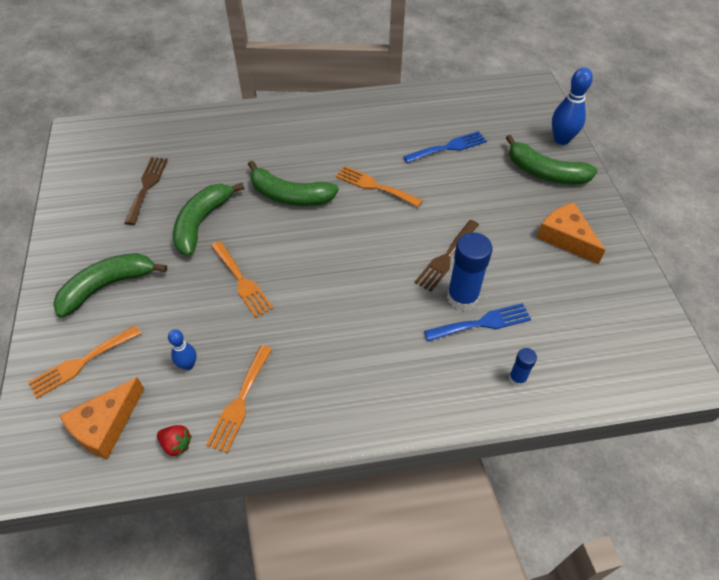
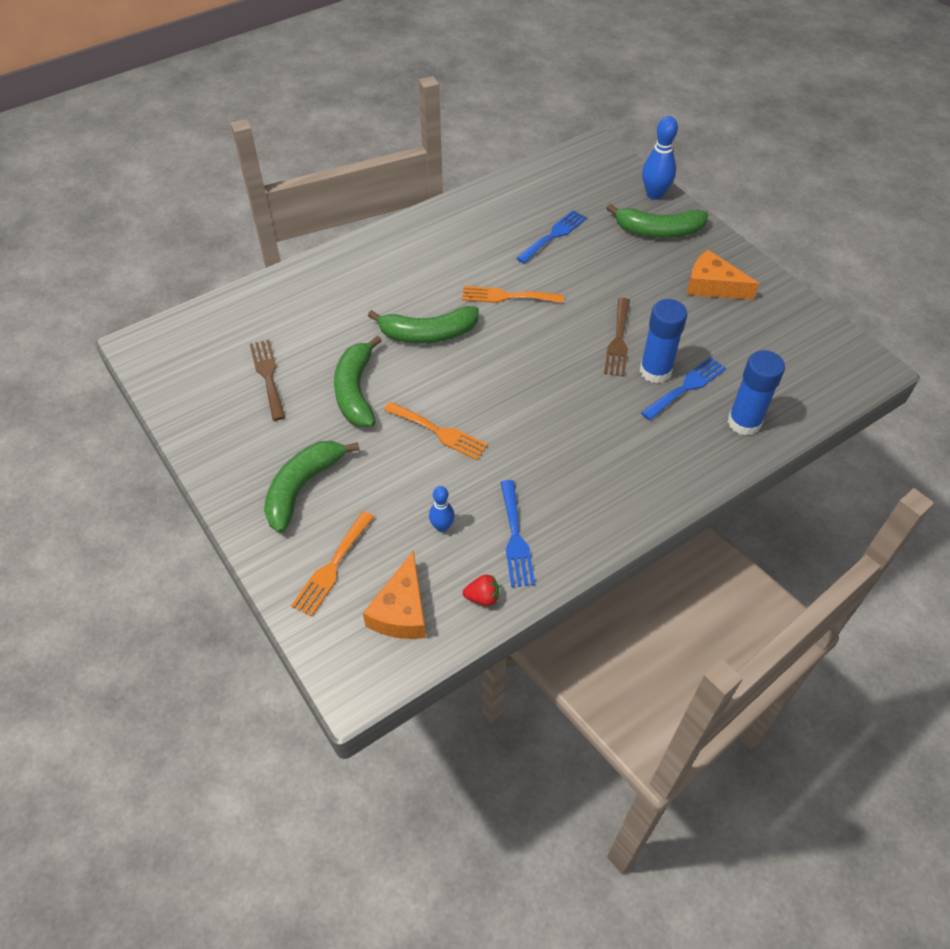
camera: 25 degrees left, 0 degrees up
(240, 402) = (515, 538): orange fork -> blue fork
(517, 378) = (744, 422): blue glue stick -> blue glue stick, size x1.94

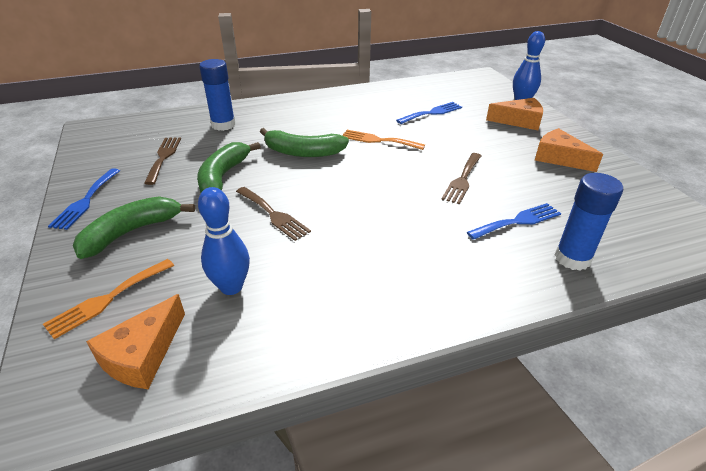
camera: 15 degrees right, 15 degrees down
(439, 432) = (273, 214): orange fork -> brown fork
(442, 526) = (231, 287): blue bowling pin -> blue bowling pin, size x1.72
(482, 597) = (232, 362): red strawberry -> none
(515, 538) = (297, 312): blue fork -> blue fork (86, 201)
(655, 371) = (490, 205): blue glue stick -> blue glue stick (223, 125)
(658, 231) = (519, 121): green banana -> orange cheese

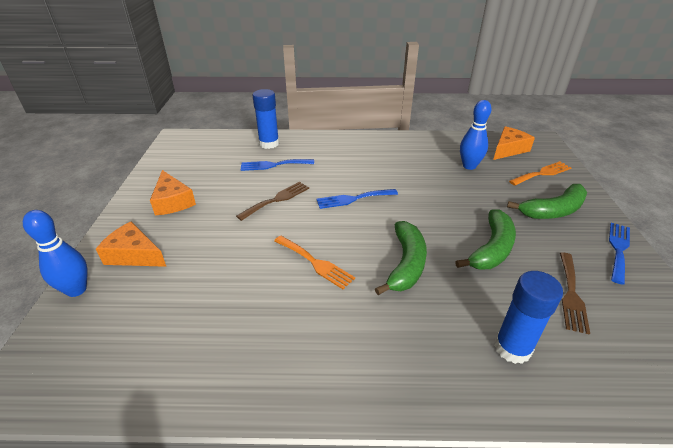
camera: 160 degrees left, 0 degrees up
(273, 214) = (442, 202): brown fork -> none
(303, 152) = (406, 264): green banana -> green banana turned 75 degrees clockwise
(432, 113) = (212, 297): blue fork -> blue fork (353, 199)

